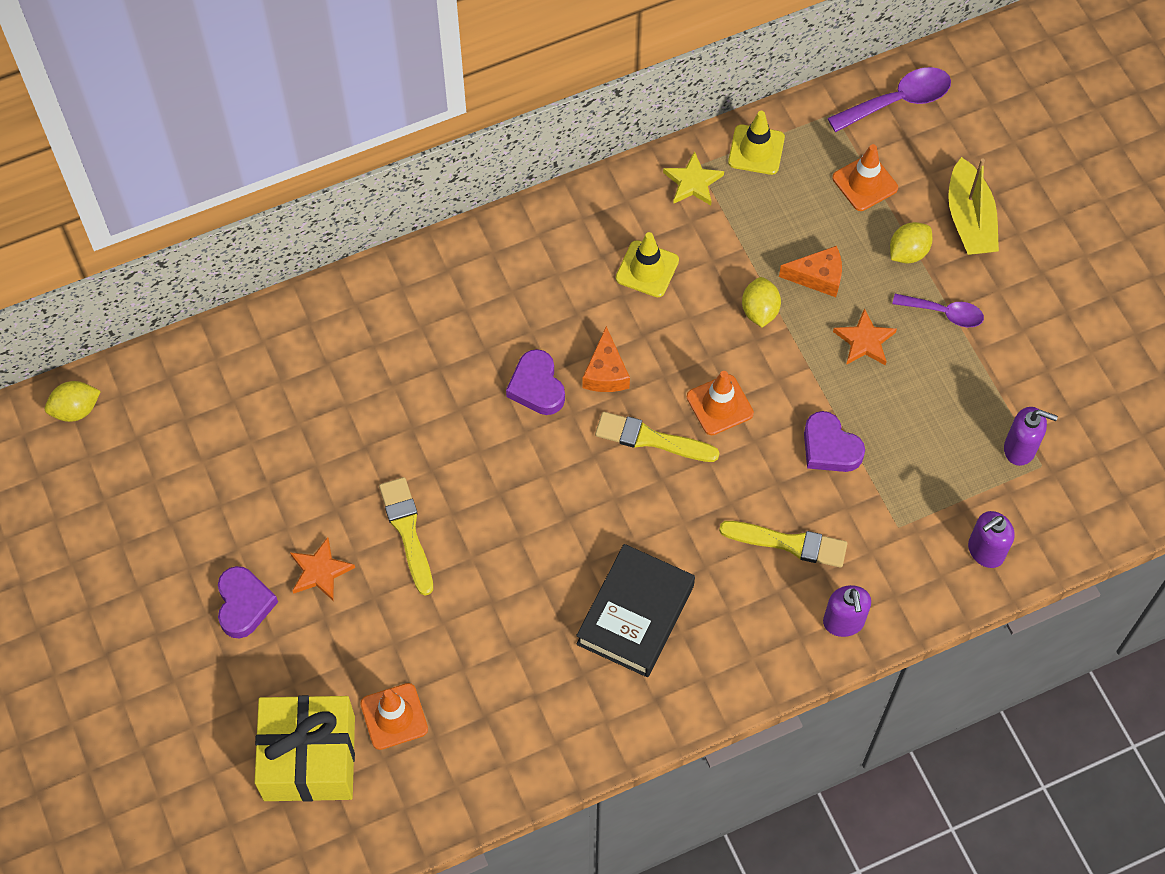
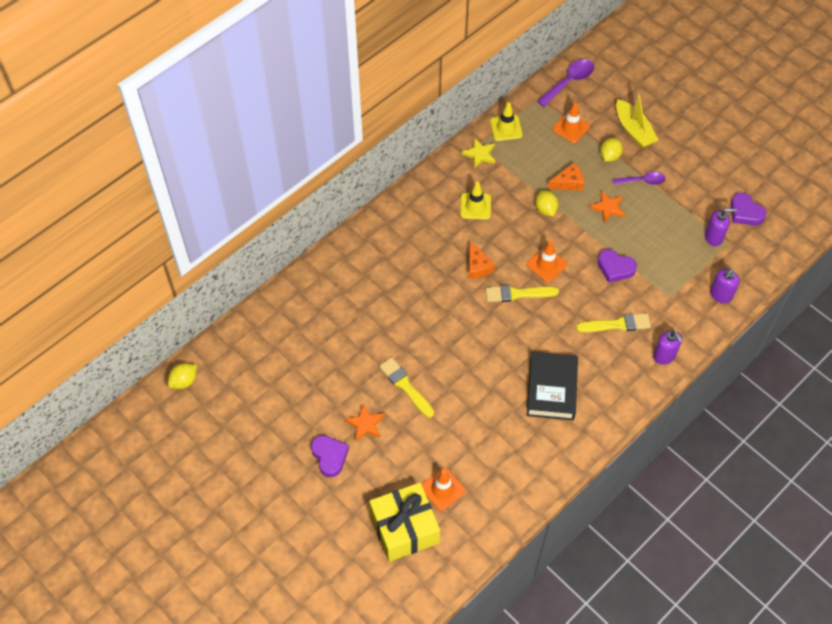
camera: 20 degrees left, 5 degrees down
(537, 387) = (443, 286): purple heart -> purple heart (745, 213)

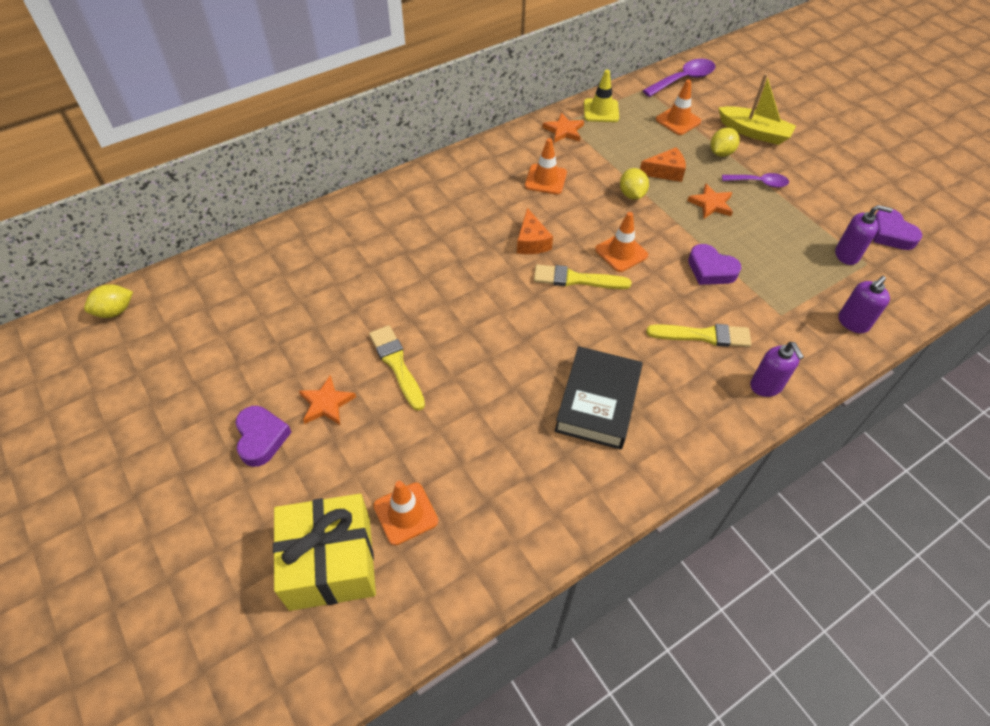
camera: 10 degrees right, 5 degrees down
(475, 206) = (545, 179): yellow traffic cone -> orange traffic cone
(480, 154) = (564, 131): yellow star -> orange star
(633, 130) = (754, 132): yellow boat -> yellow boat turned 45 degrees counterclockwise

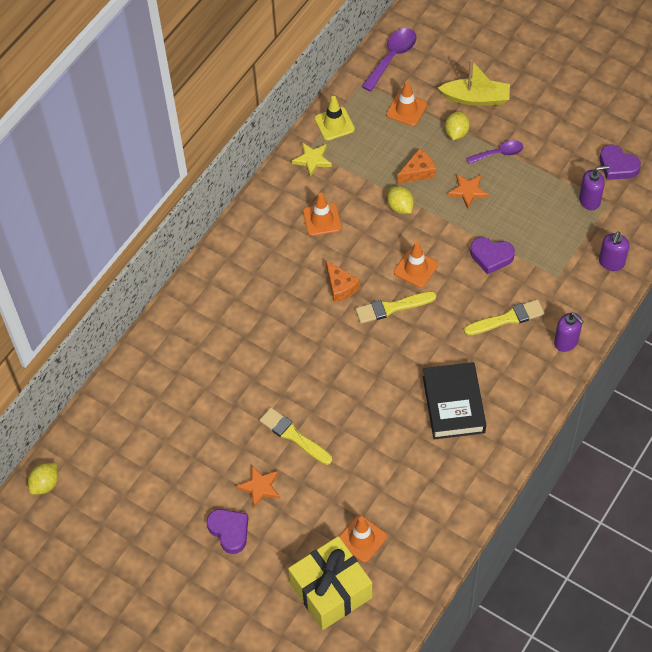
camera: 20 degrees left, 5 degrees up
(564, 131) = (312, 160): orange star -> yellow star

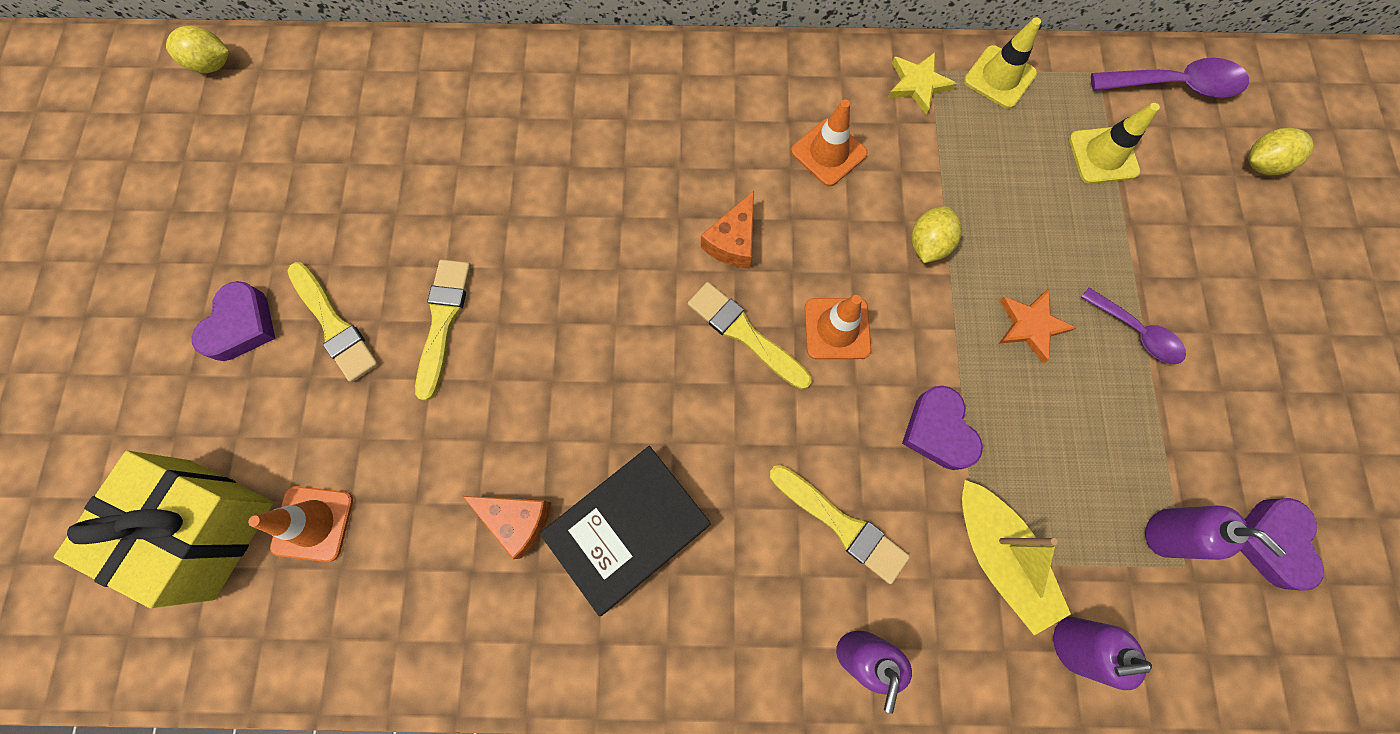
camera: 55 degrees right, 15 degrees up
(260, 487) = (334, 325): orange star -> yellow brush
(406, 109) = (1103, 155): orange traffic cone -> yellow traffic cone
(418, 172) = (1008, 234): orange cheese -> orange cheese (517, 520)
(456, 133) = (1121, 248): yellow lemon -> yellow lemon (1260, 164)
(476, 98) = (1207, 240): yellow boat -> yellow boat (998, 556)

